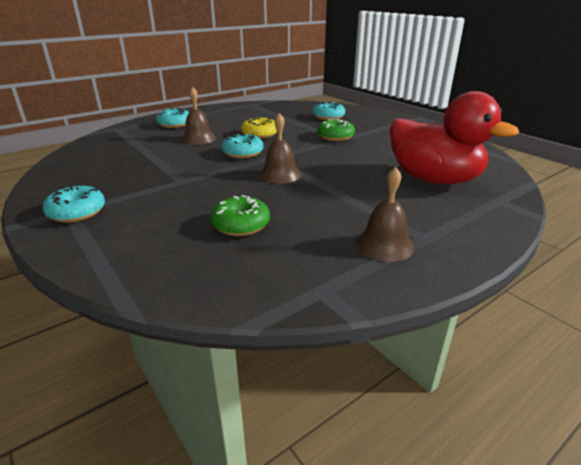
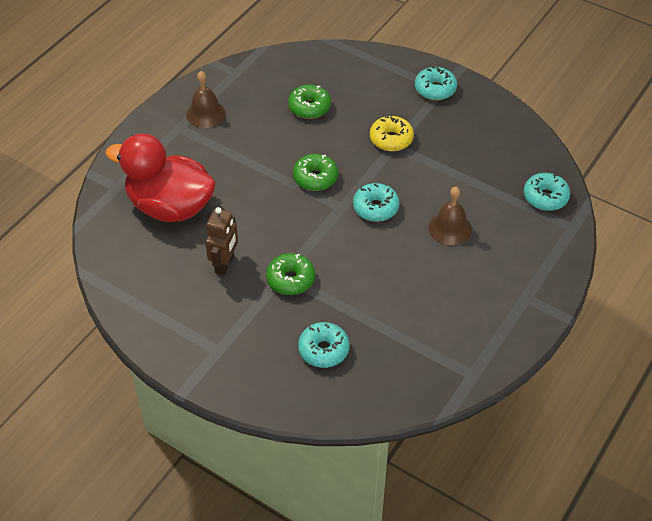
camera: 160 degrees right, 20 degrees up
(175, 124) = (515, 259): turquoise donut -> turquoise donut (545, 197)
(260, 134) = (386, 260): yellow donut -> yellow donut (391, 139)
(280, 174) = (315, 178): brown bell -> green donut
(384, 147) = (225, 264): none -> brown robot

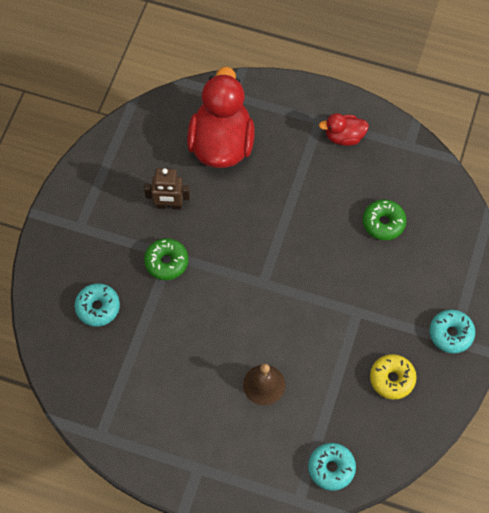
camera: 75 degrees right, 15 degrees up
(206, 114) = (344, 137): brown bell -> red duck
(315, 178) = (292, 251): green donut -> none
(375, 208) = (270, 313): turquoise donut -> none
(391, 139) = (364, 307): yellow donut -> yellow donut (392, 379)

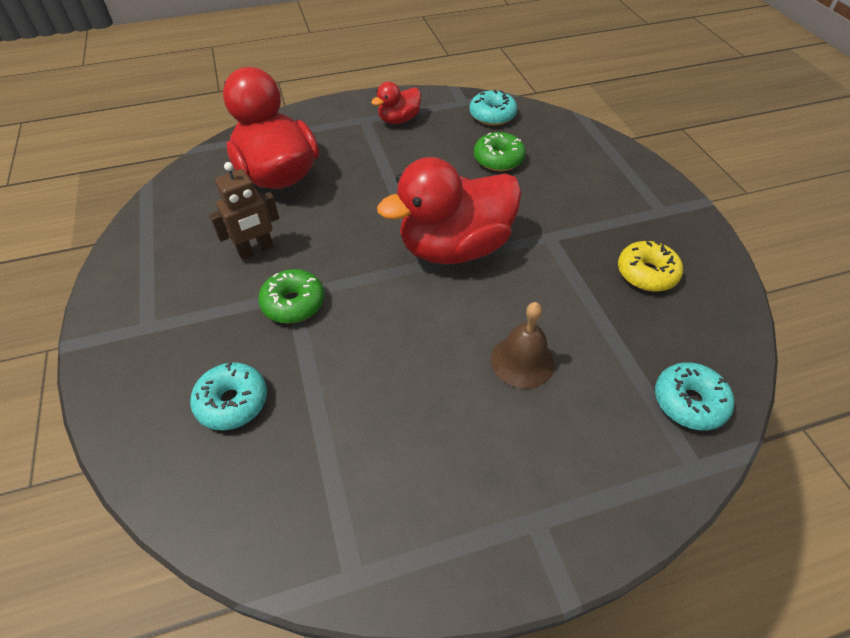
camera: 35 degrees left, 15 degrees down
(290, 281) = (455, 247): none -> red duck
(451, 334) = (653, 207): turquoise donut -> turquoise donut (492, 115)

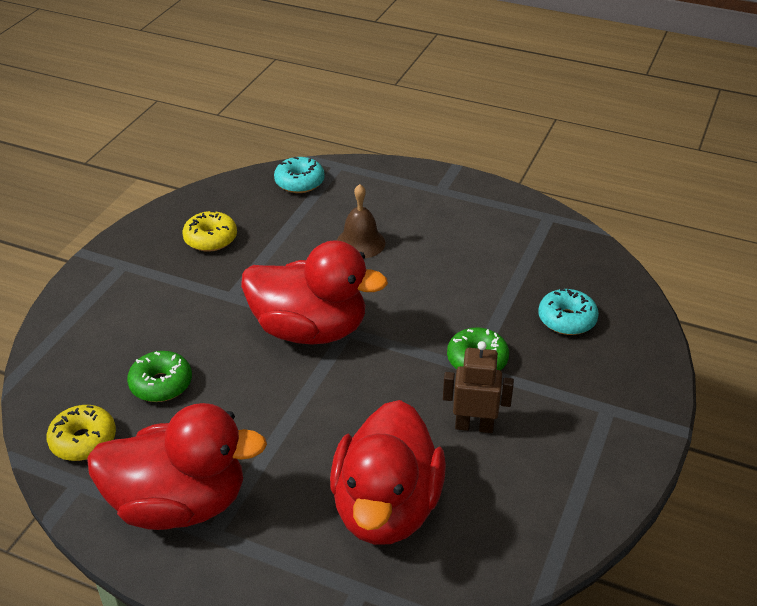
camera: 140 degrees left, 10 degrees down
(399, 120) = (179, 504): red duck -> red duck, size x2.05
(492, 115) = (83, 440): turquoise donut -> yellow donut

